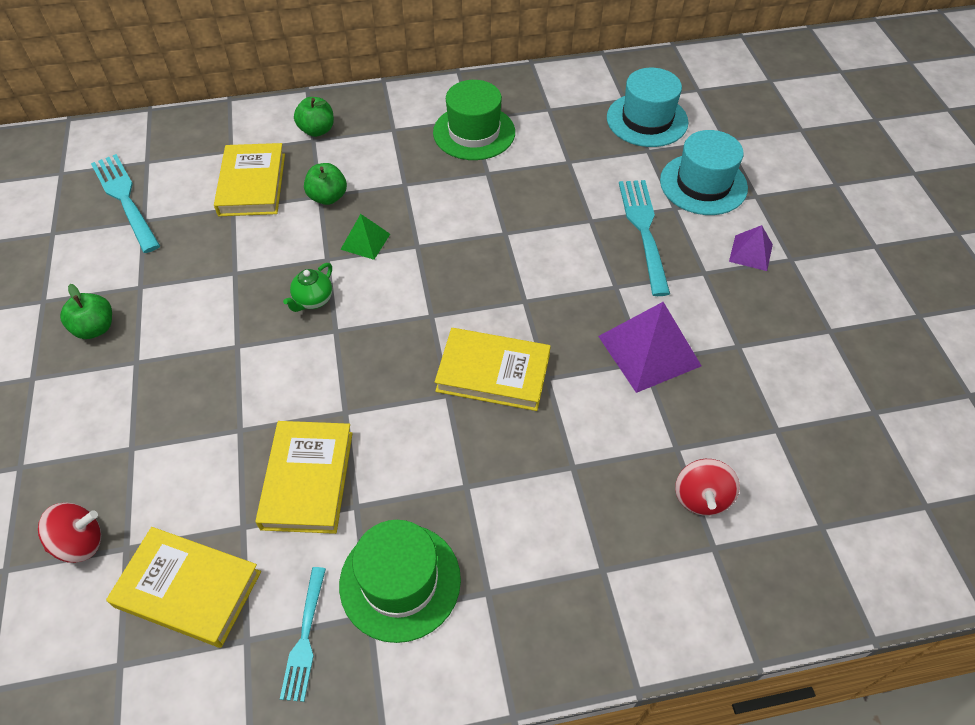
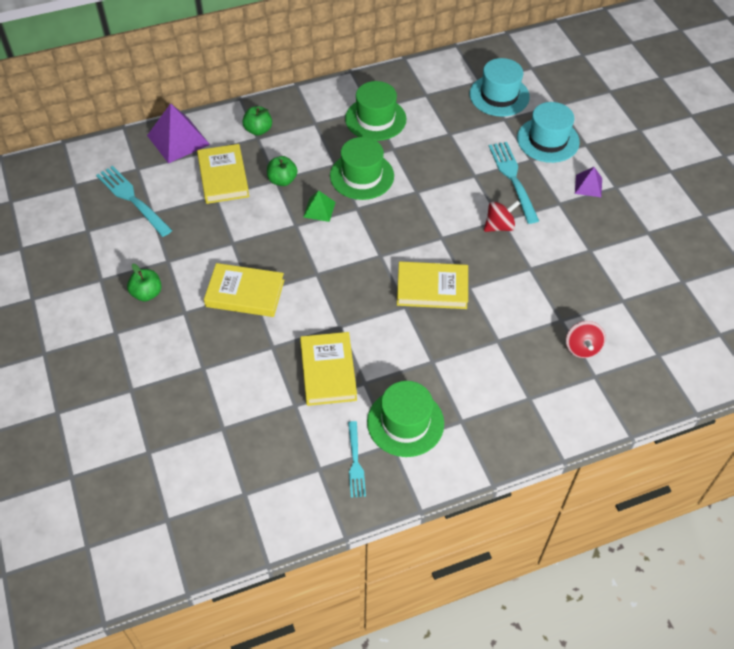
camera: 10 degrees left, 0 degrees up
(80, 543) = (191, 429): red spinning top -> red spinning top (499, 226)
(188, 589) = (272, 446): yellow book -> yellow book (245, 293)
(313, 300) = (295, 255): green teapot -> none
(435, 203) = (362, 176): none -> green hat
(649, 350) = (532, 260): purple pyramid -> purple pyramid (178, 140)

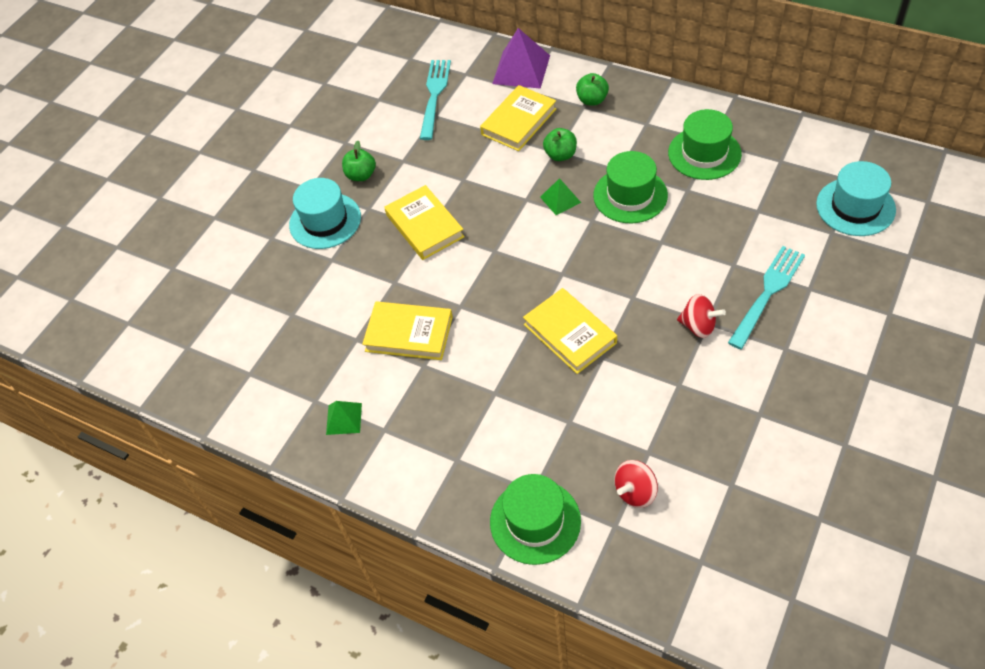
camera: 55 degrees right, 0 degrees up
(328, 371) = (409, 334): yellow book -> yellow book turned 60 degrees clockwise
(355, 462) = (344, 418): turquoise fork -> green pyramid
(405, 422) = (414, 422): green hat -> green hat (535, 521)
(548, 140) = (852, 282): turquoise hat -> turquoise hat (325, 221)
(588, 185) = (839, 354): purple pyramid -> none

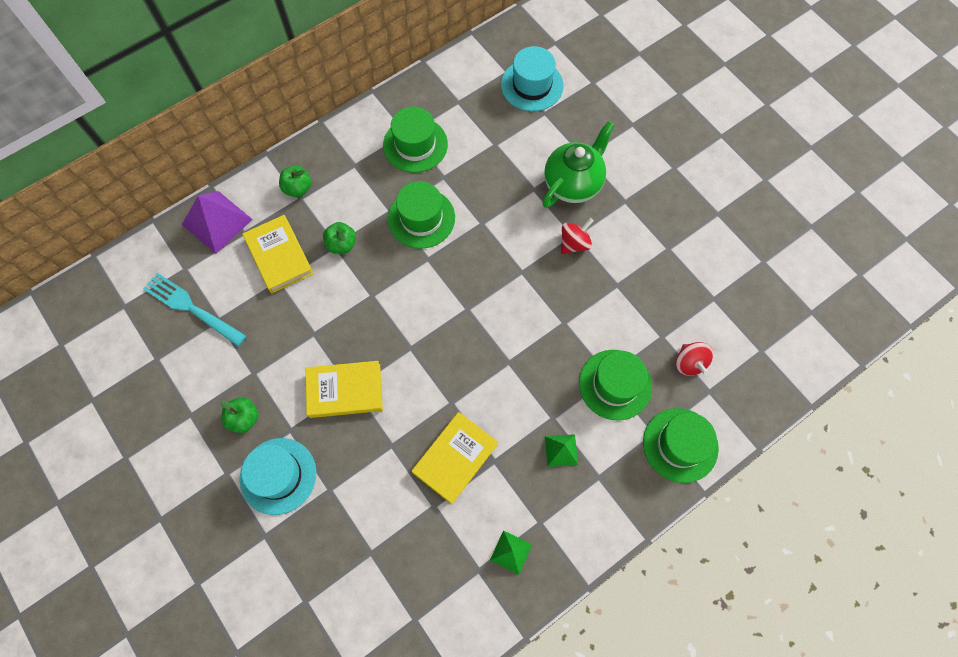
camera: 70 degrees left, 15 degrees up
(560, 199) = (390, 270): green pyramid -> green pyramid (561, 450)
(564, 431) = (615, 384): none -> green hat
(570, 334) = (529, 334): yellow book -> none
(767, 294) = (573, 184): turquoise fork -> green teapot

